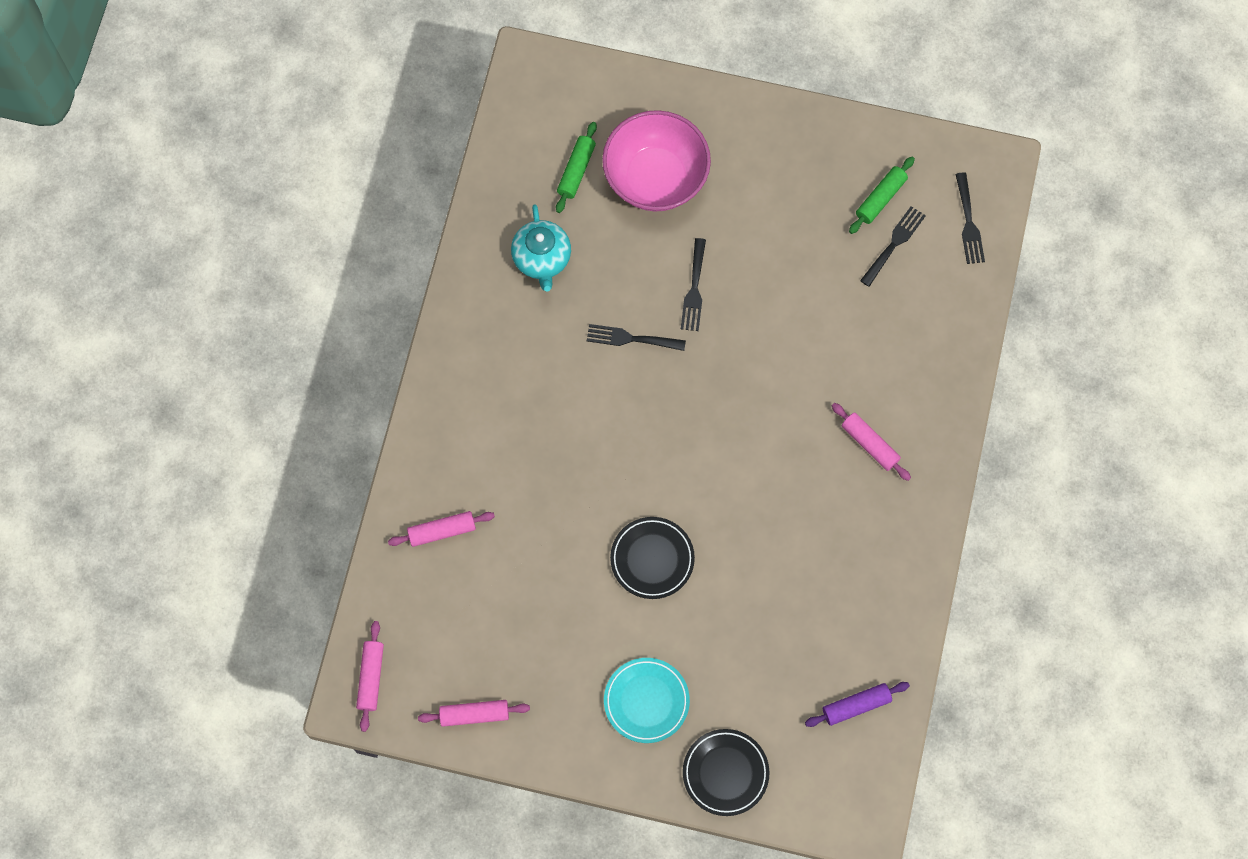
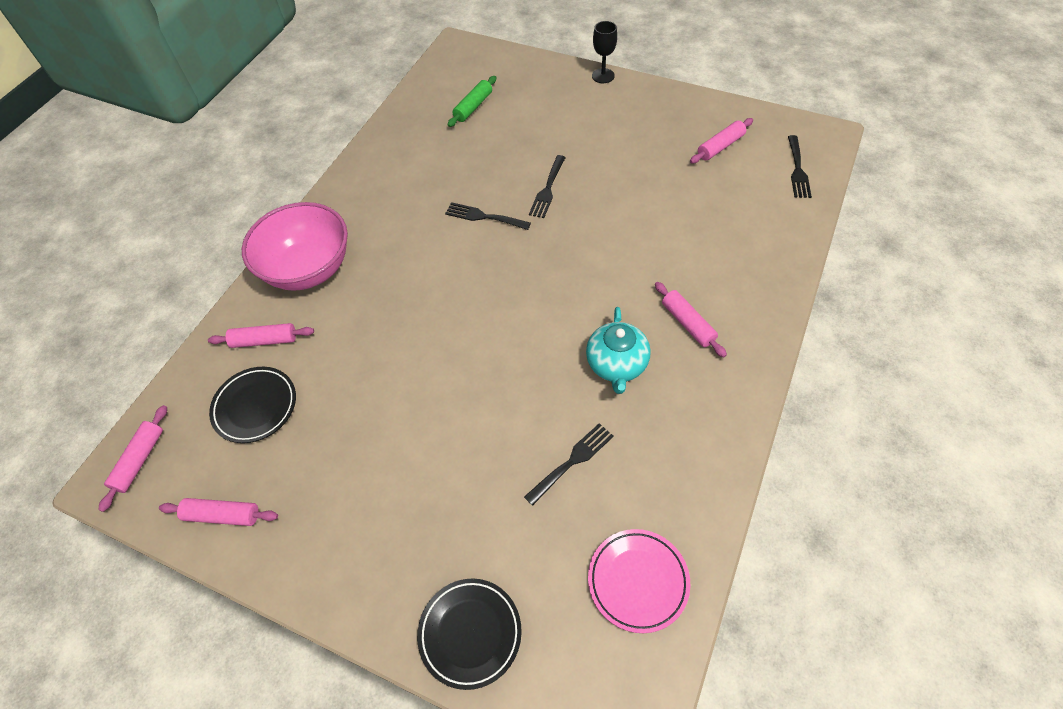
camera: 15 degrees right, 15 degrees down
(542, 259) = (427, 157): turquoise teapot -> turquoise teapot (617, 365)
(646, 701) = (404, 533): turquoise plate -> none
(652, 559) = (451, 393): black plate -> black plate (255, 406)
(655, 178) = (534, 117): pink bowl -> pink bowl (309, 269)
(726, 97) = (603, 76): none -> black goblet
(856, 706) = (638, 581): purple rolling pin -> pink plate
(880, 198) = (720, 146): green rolling pin -> pink rolling pin
(894, 243) = (729, 177): black fork -> black fork (572, 461)

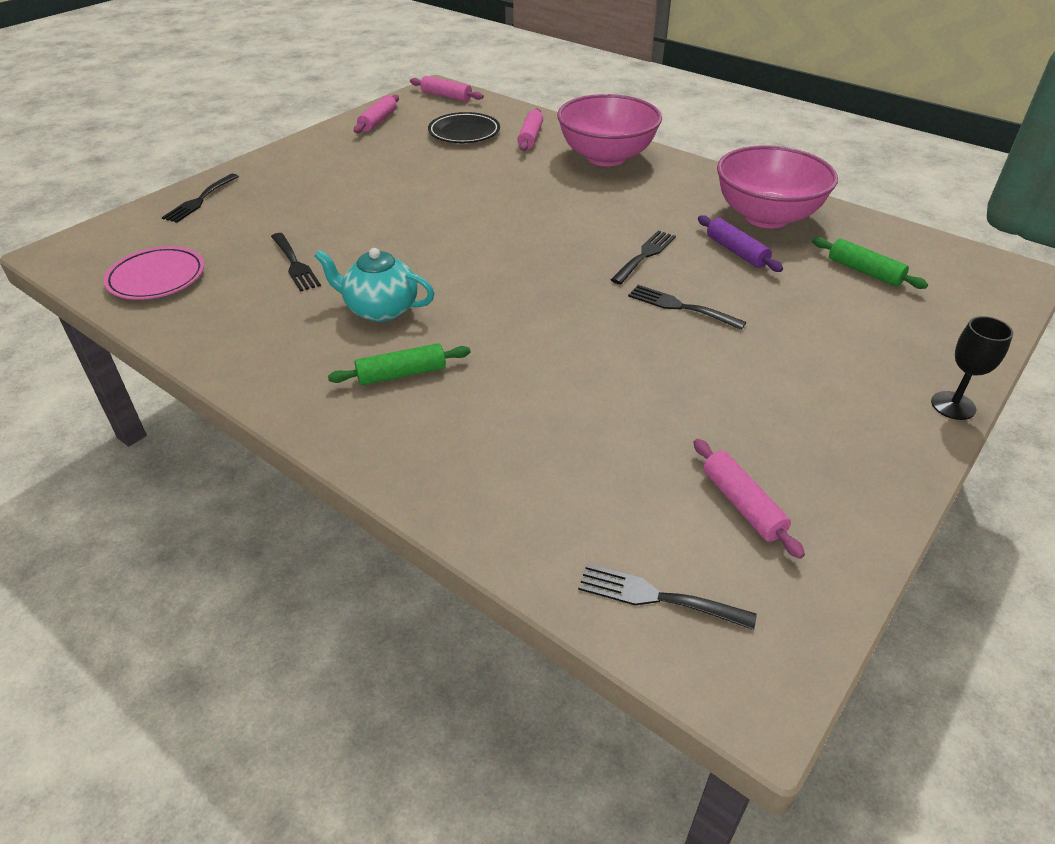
camera: 100 degrees right, 15 degrees down
(406, 156) = (766, 217): none -> pink bowl
(464, 168) = (736, 252): none -> purple rolling pin
(470, 633) = (200, 200): black plate -> black fork
(687, 323) = (401, 374): pink rolling pin -> green rolling pin

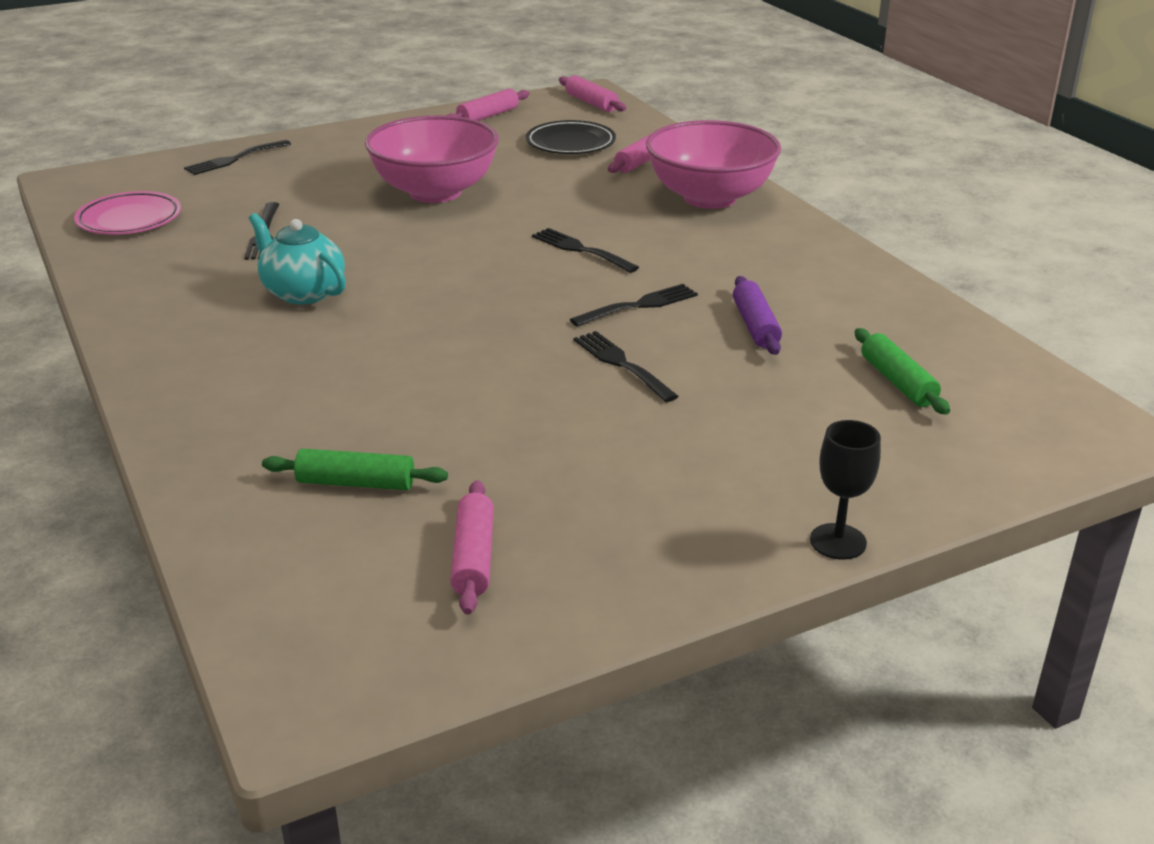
camera: 25 degrees right, 10 degrees down
(401, 374) = (263, 353): green rolling pin -> green rolling pin (356, 483)
(656, 597) = (297, 604): black fork -> black fork (580, 250)
(766, 217) = (839, 298): pink bowl -> pink bowl (435, 192)

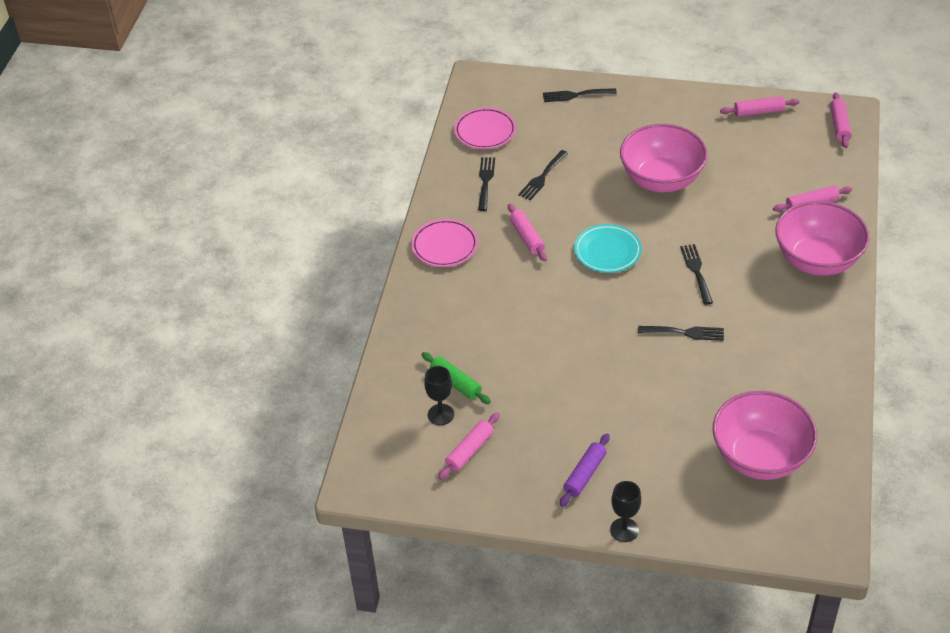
camera: 40 degrees right, 15 degrees up
(175, 341) = (444, 246): none -> pink plate
(303, 292) = (527, 237): turquoise teapot -> pink rolling pin
(370, 533) = (440, 414): none -> black goblet
(439, 270) = (607, 252): none -> turquoise plate
(570, 143) = (784, 165): black plate -> none
(621, 364) = (635, 371): black fork -> black fork (485, 181)
(755, 326) = (730, 379): purple rolling pin -> purple rolling pin (585, 474)
(897, 382) = (760, 457): green rolling pin -> pink bowl

